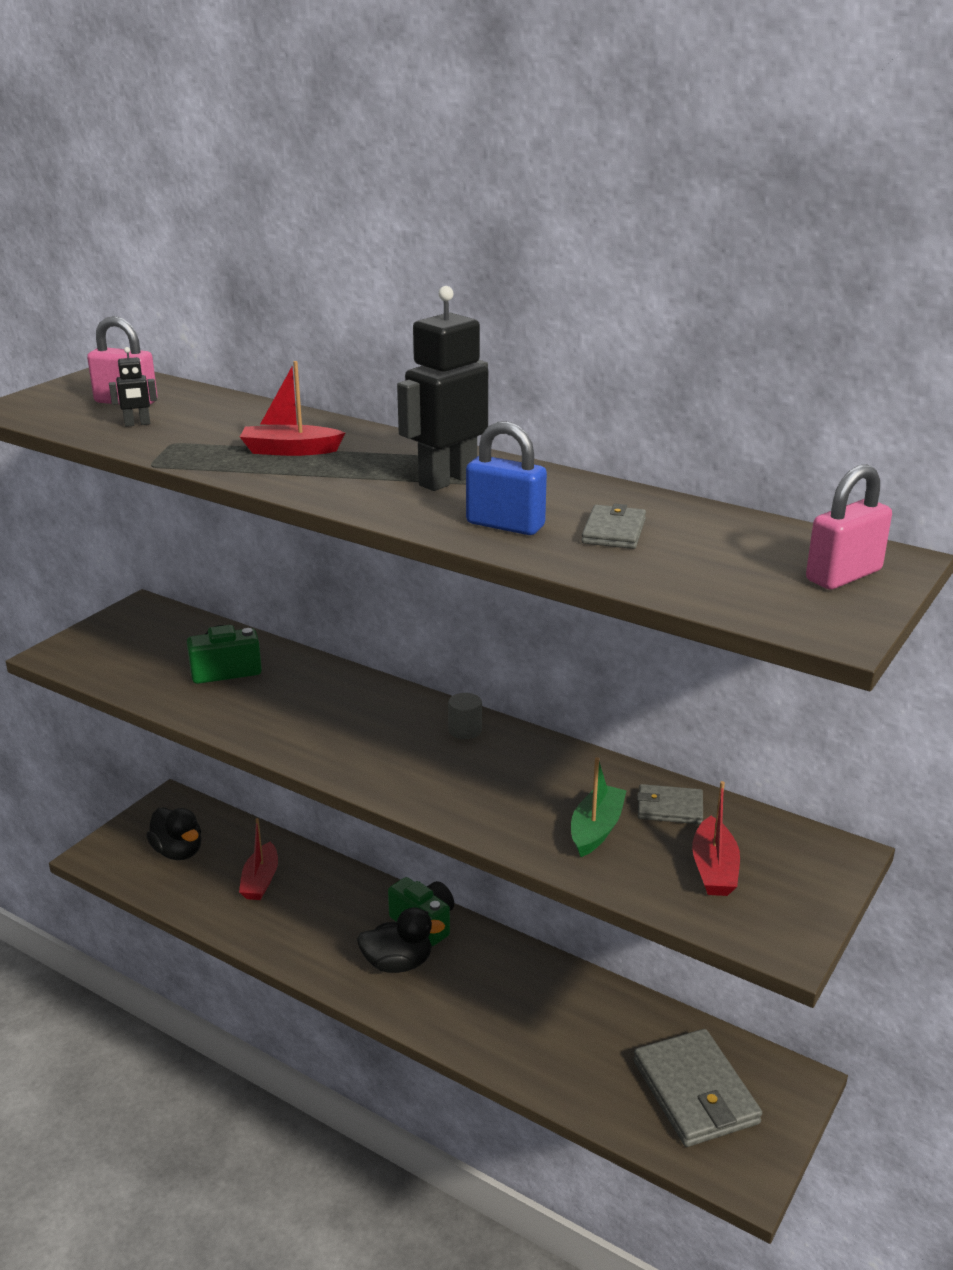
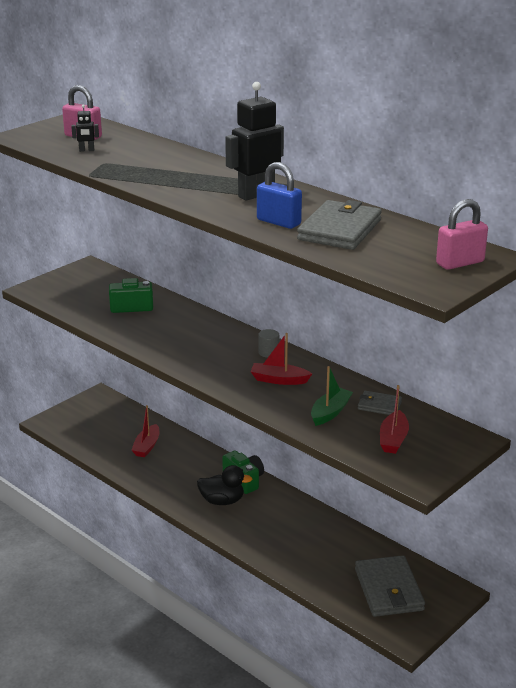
camera: 10 degrees right, 0 degrees up
(178, 851) = (99, 425): black duck -> none
(290, 450) = (171, 172): red boat -> red boat (279, 380)
(614, 531) = (340, 230): grey wallet -> grey wallet, size x1.92

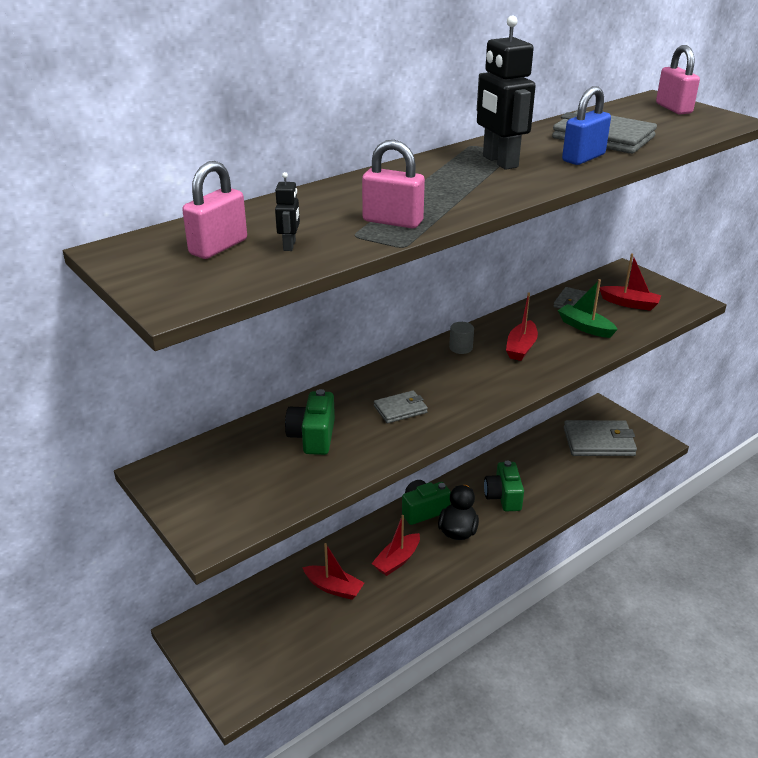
camera: 80 degrees left, 5 degrees up
(128, 170) = (392, 221): none -> pink padlock
(171, 334) = (400, 409): none -> grey wallet
(181, 472) = (397, 560): none -> red boat
(275, 525) = (503, 497): none -> green camera

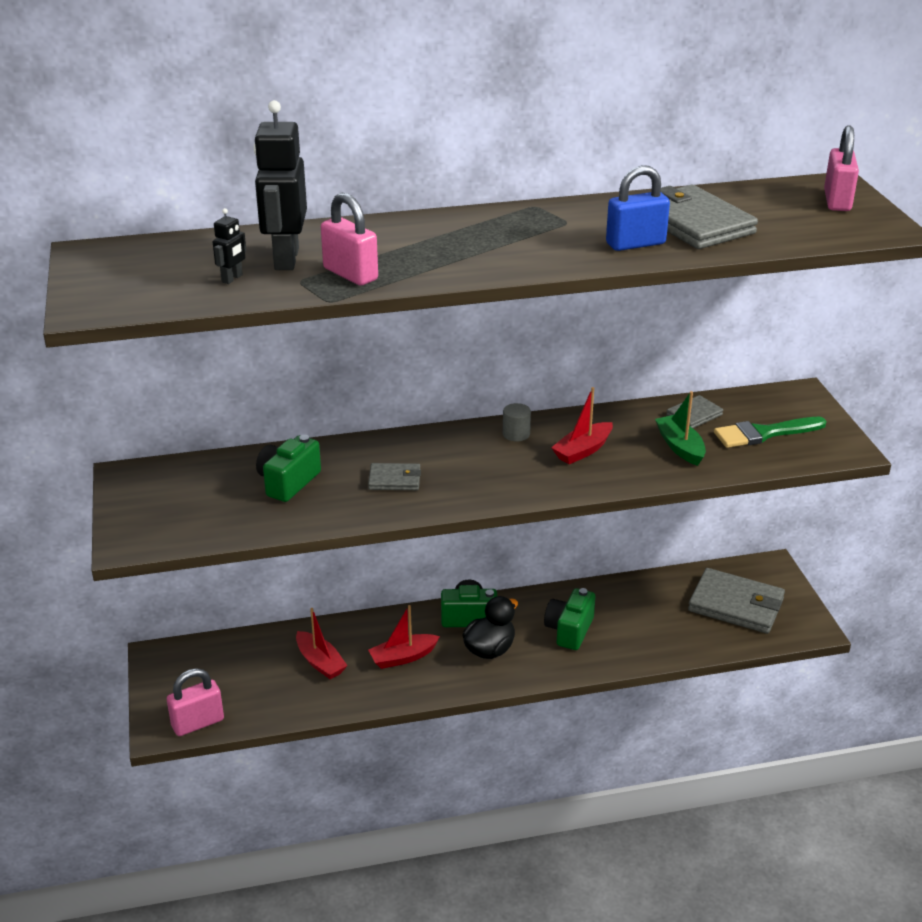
camera: 25 degrees right, 0 degrees up
(218, 247) = (172, 267): pink padlock -> pink padlock (198, 723)
(499, 162) = (538, 231): black robot -> black robot (286, 259)
(629, 303) = (764, 433): red boat -> green brush

